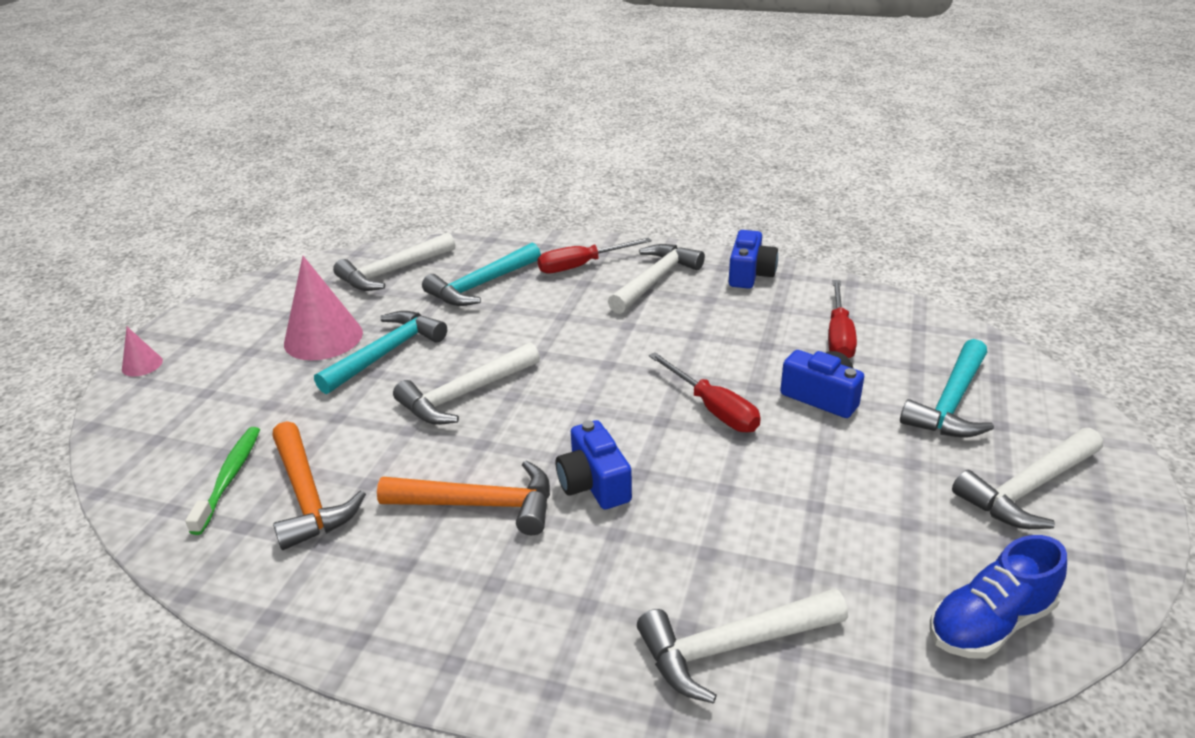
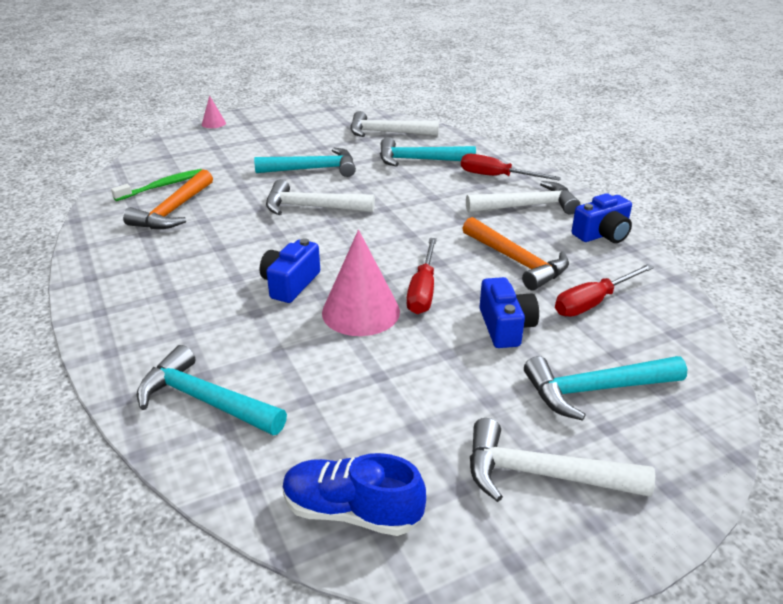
camera: 45 degrees right, 0 degrees up
(323, 338) = (299, 148): pink cone -> pink cone (361, 311)
(479, 504) = (226, 258): orange hammer -> orange hammer (516, 261)
(733, 647) = (205, 400): white hammer -> turquoise hammer

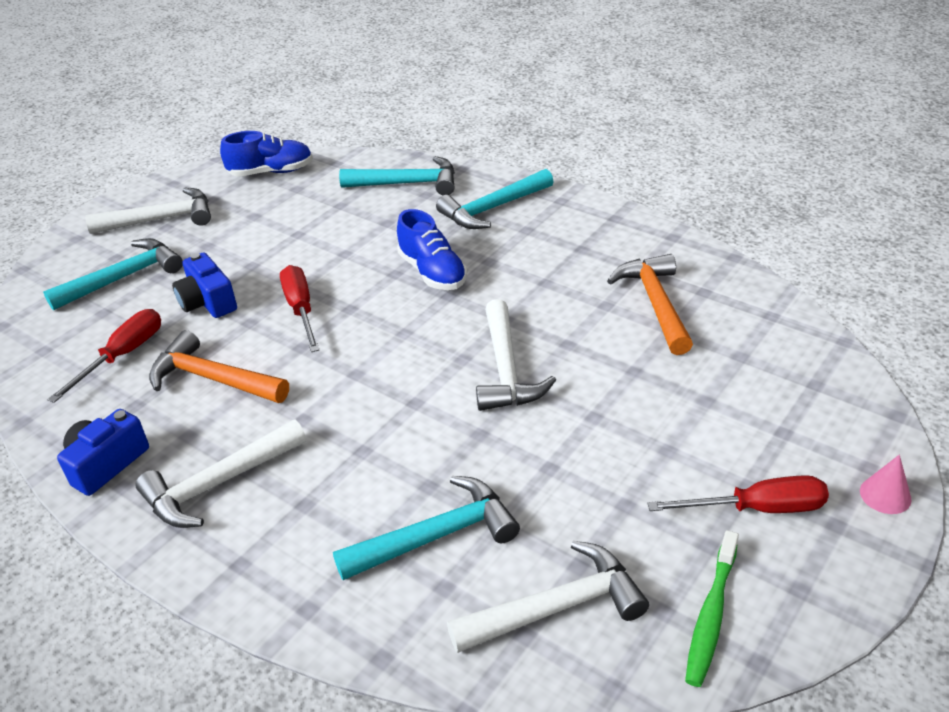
camera: 155 degrees right, 5 degrees up
(162, 186) = (727, 331): green toothbrush -> green toothbrush (711, 615)
(290, 284) = (432, 272): blue camera -> blue shoe
(312, 207) = (506, 369): white hammer -> white hammer turned 105 degrees clockwise
(313, 169) = (580, 441): turquoise hammer -> turquoise hammer (493, 209)
(361, 311) = (346, 271): pink cone -> none
(496, 177) = (286, 541): red screwdriver -> red screwdriver (757, 509)

